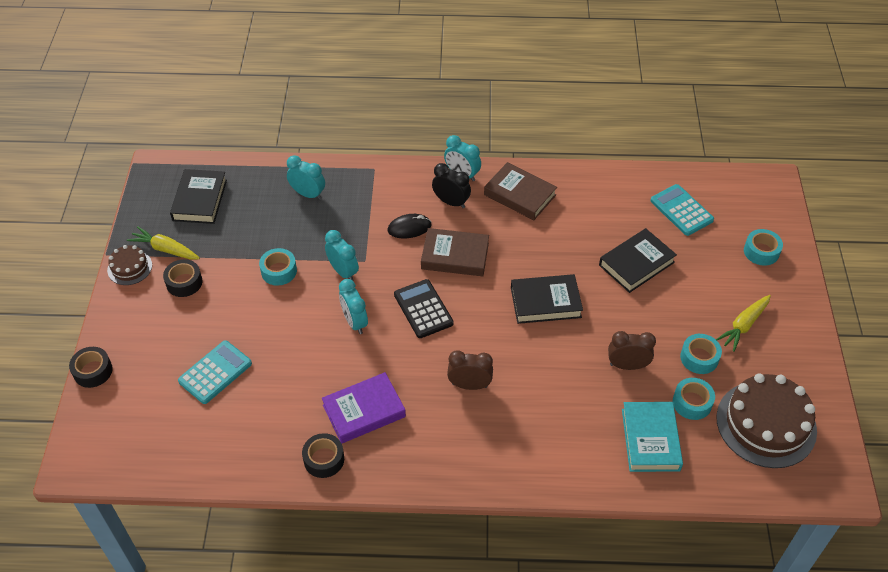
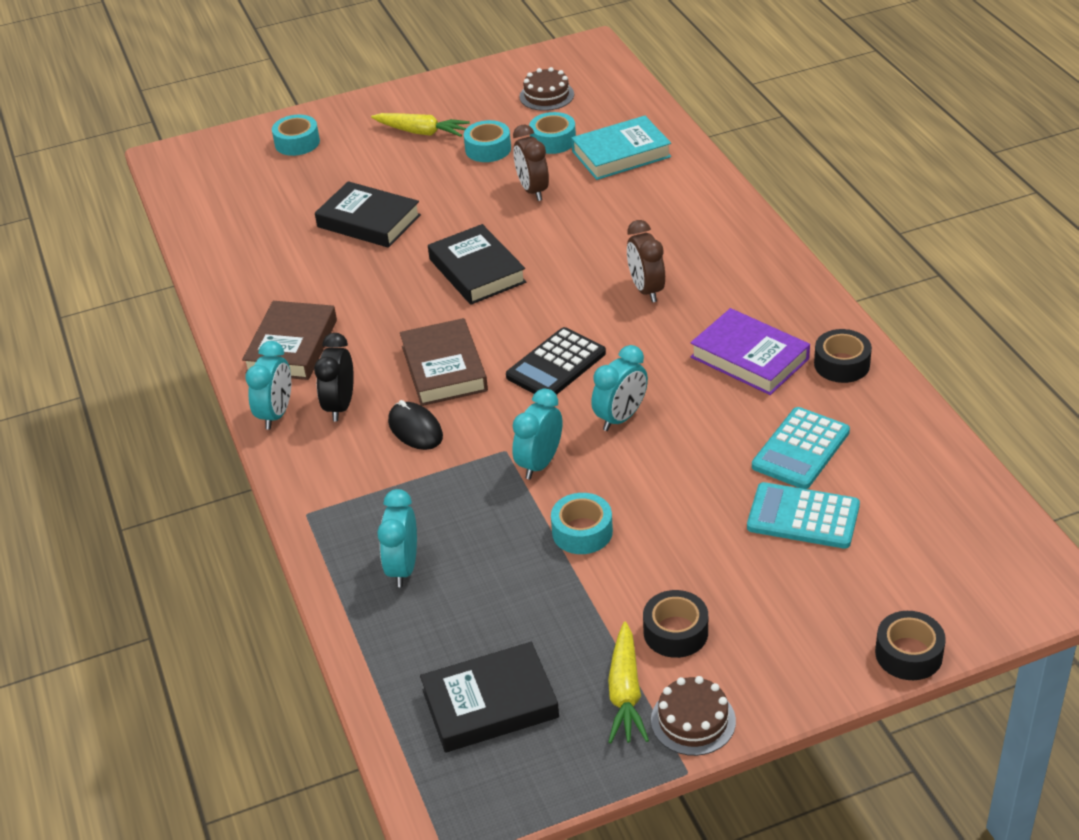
camera: 110 degrees left, 10 degrees down
(681, 210) = (255, 210): turquoise calculator -> turquoise calculator (801, 449)
(766, 424) = (546, 95): brown cake -> brown cake, size x0.50

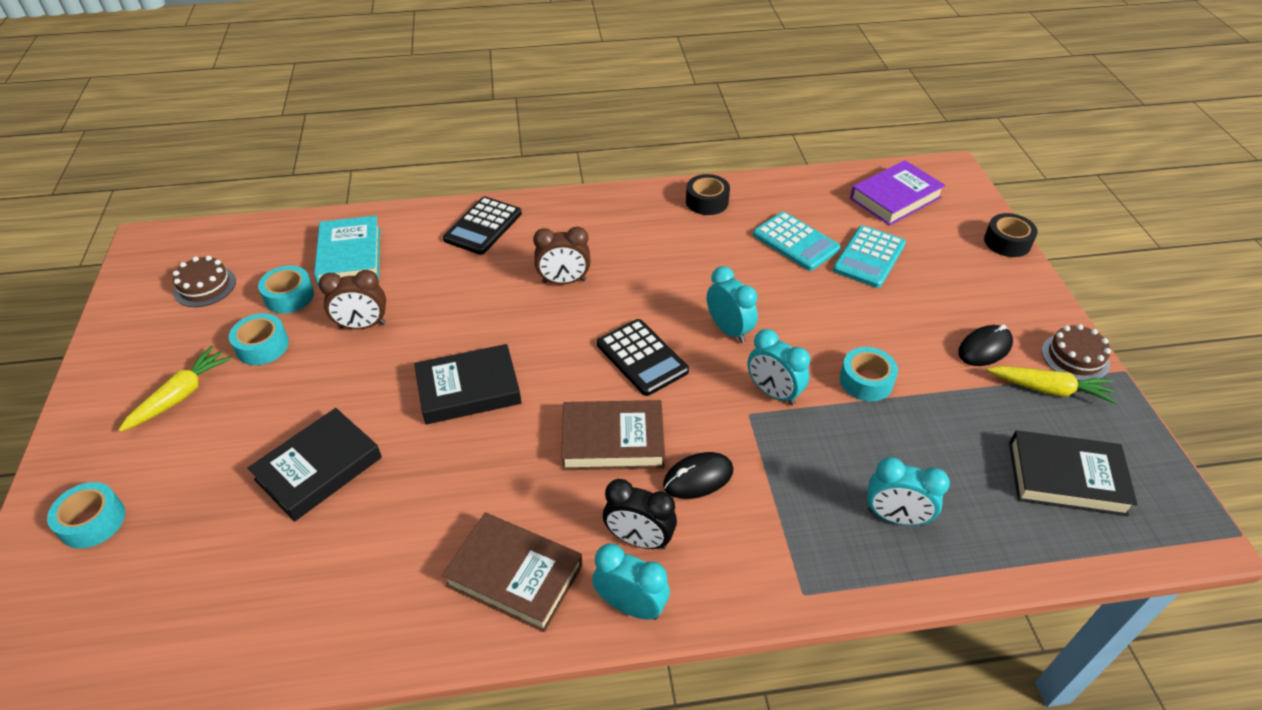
camera: 80 degrees left, 5 degrees up
(490, 704) = (1066, 478): black book -> black book turned 75 degrees counterclockwise
(675, 632) = (984, 348): black tape -> black mouse
(707, 217) = (483, 226): none -> black calculator
(749, 358) = (680, 243): purple book -> purple book (895, 198)

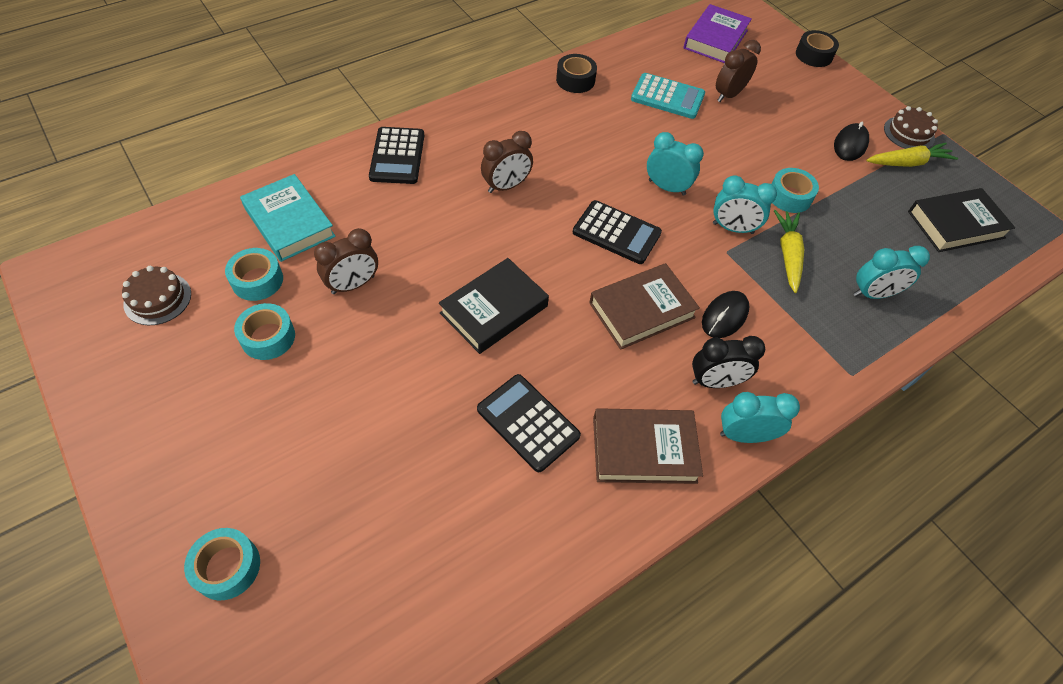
camera: 30 degrees left, 10 degrees up
(181, 395) = (221, 414): yellow carrot -> yellow carrot (788, 255)
(319, 468) = (413, 429): black book -> none
(422, 504) = (527, 423): none -> black calculator
(869, 257) = (728, 95): turquoise calculator -> brown clock

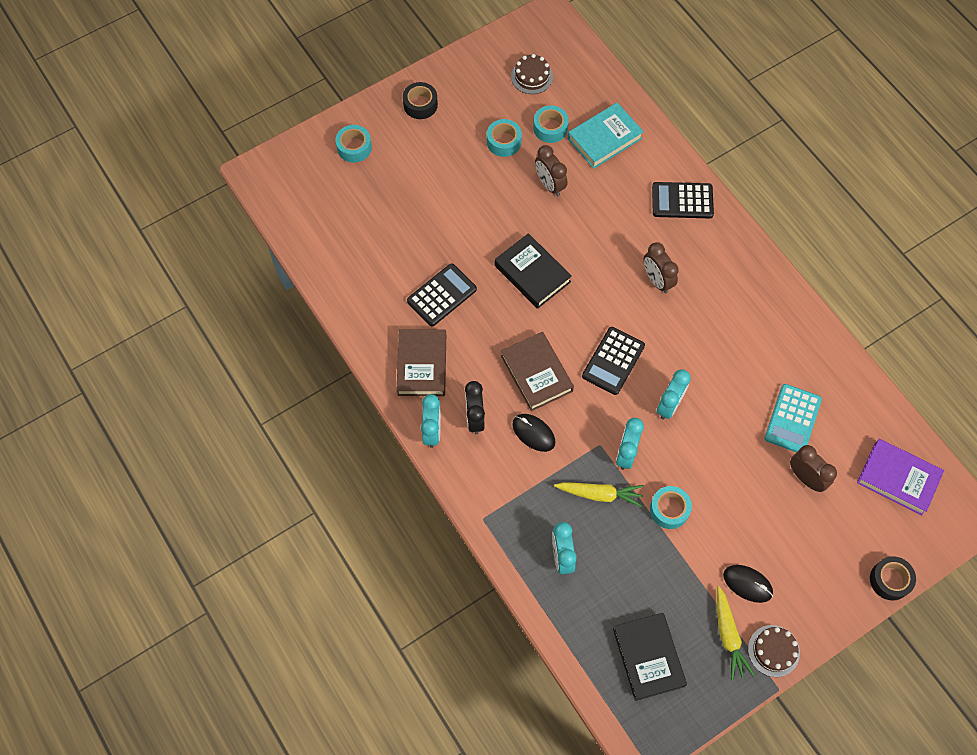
camera: 95 degrees right, 10 degrees up
(575, 80) = (804, 338): black tape -> black tape (420, 105)

